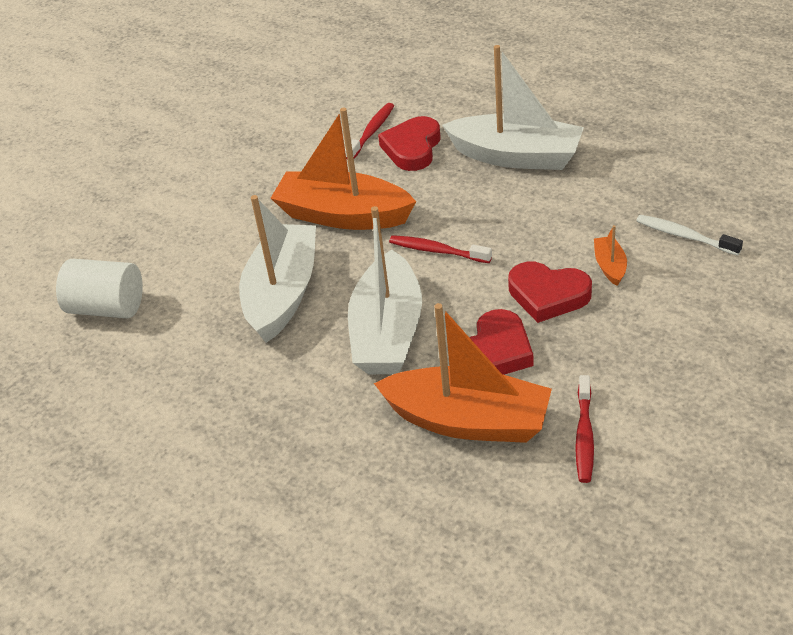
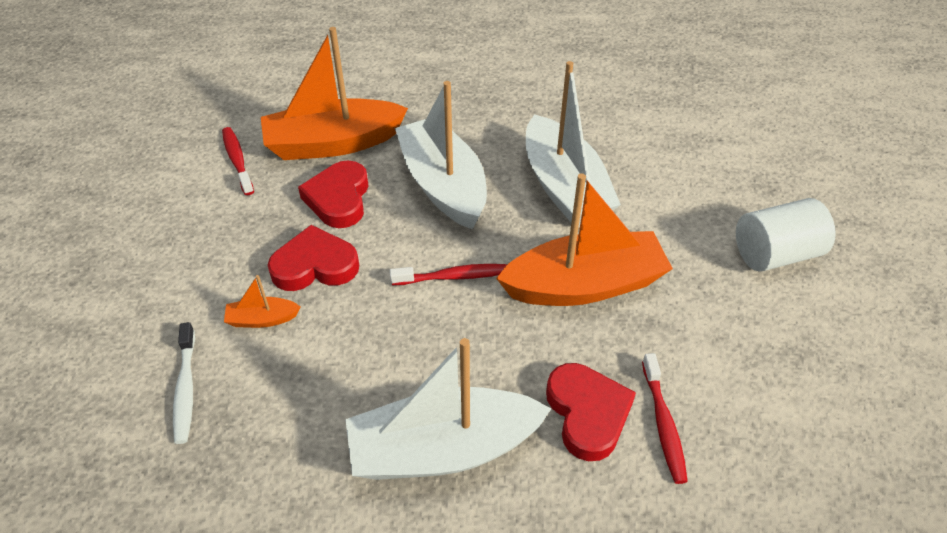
camera: 145 degrees right, 5 degrees up
(107, 308) = (697, 130): white cylinder -> white cylinder (775, 254)
(610, 266) = (262, 319): orange boat -> orange boat turned 120 degrees clockwise
(684, 236) = (185, 389): white toothbrush -> white toothbrush turned 75 degrees clockwise

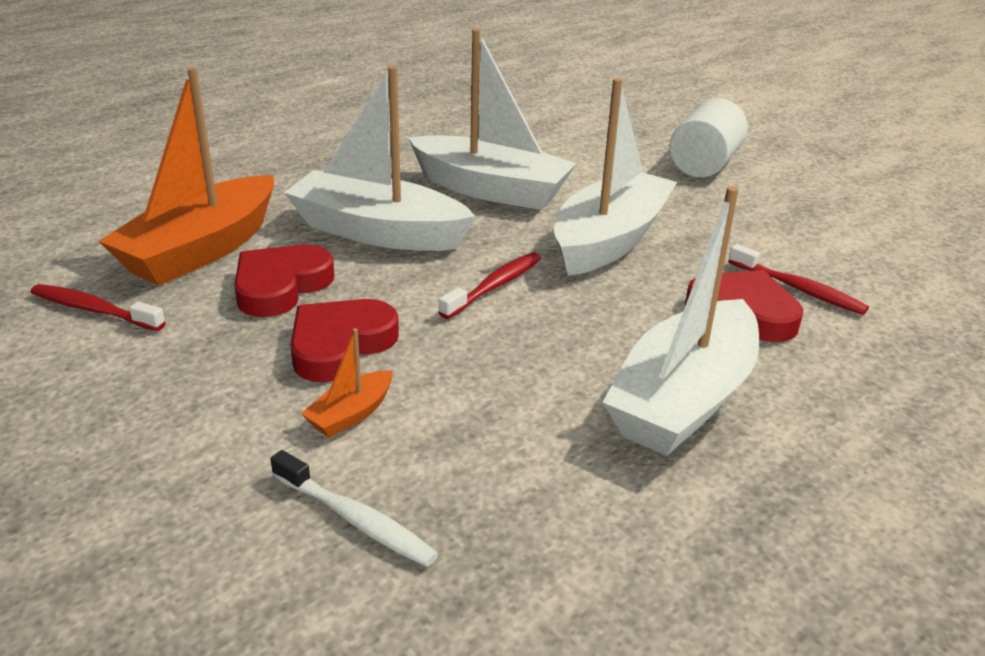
camera: 45 degrees left, 15 degrees down
(339, 199) = (280, 286): red heart -> red heart turned 75 degrees clockwise
(584, 285) = (610, 240): orange boat -> white boat

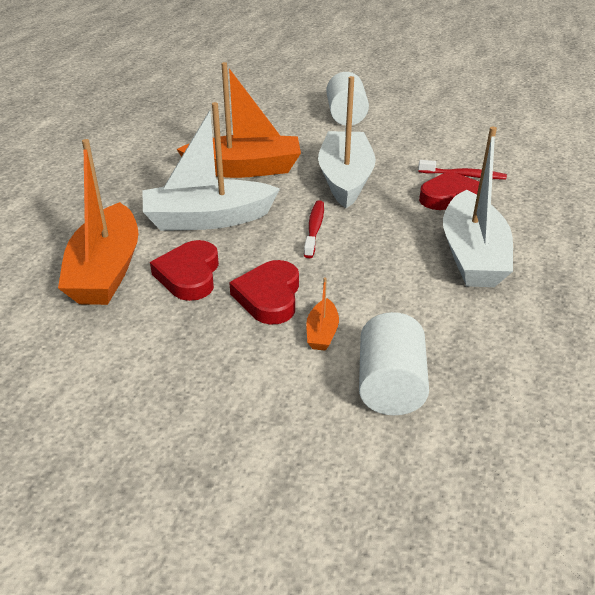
camera: 30 degrees left, 5 degrees up
(94, 310) = (83, 337): red toothbrush -> none
(356, 520) = (390, 386): white toothbrush -> white cylinder
(491, 190) = (245, 169): white boat -> orange boat

